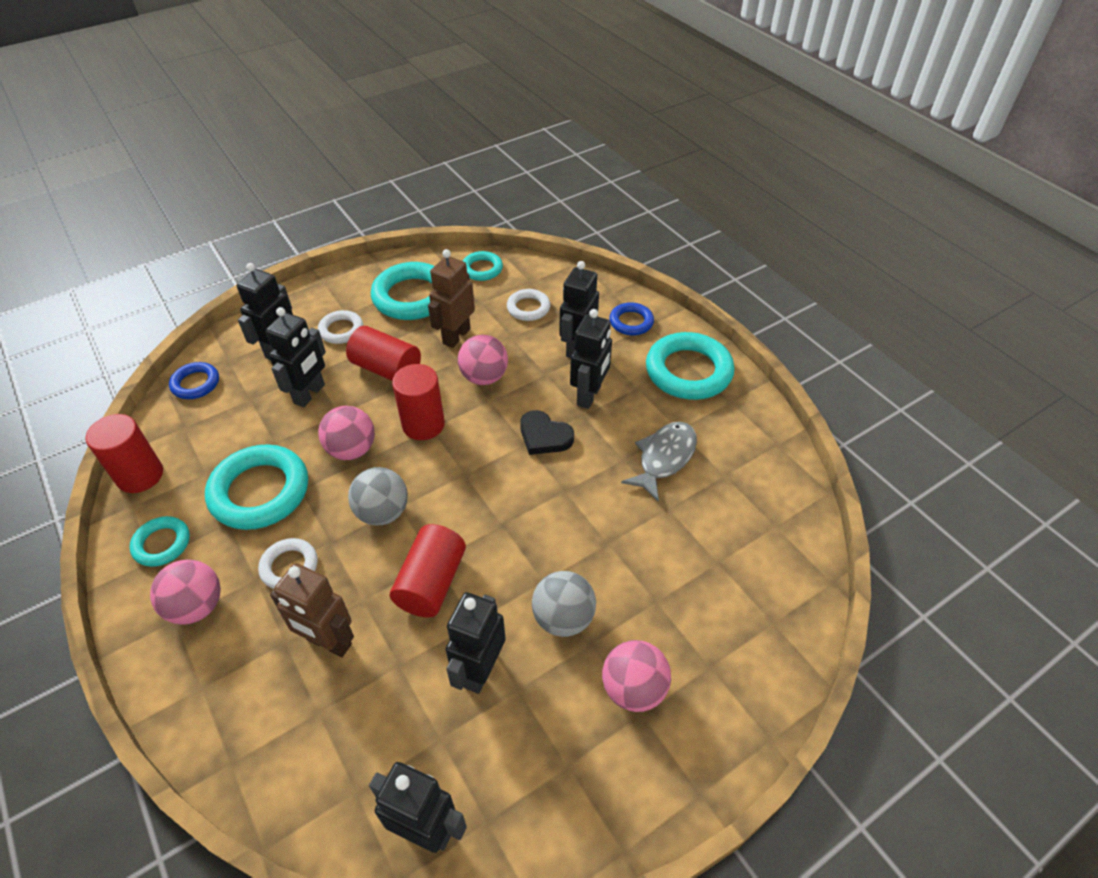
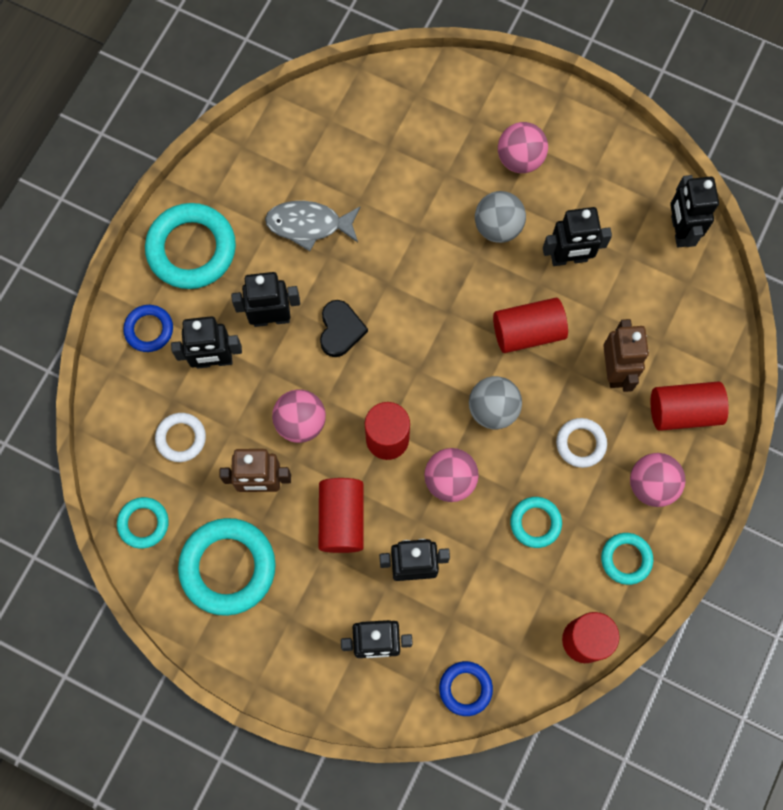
camera: 120 degrees left, 25 degrees up
(231, 685) = (683, 411): none -> red cylinder
(260, 491) = (535, 523): turquoise ring -> turquoise ring, size x0.54
(341, 330) = (316, 603): white ring -> none

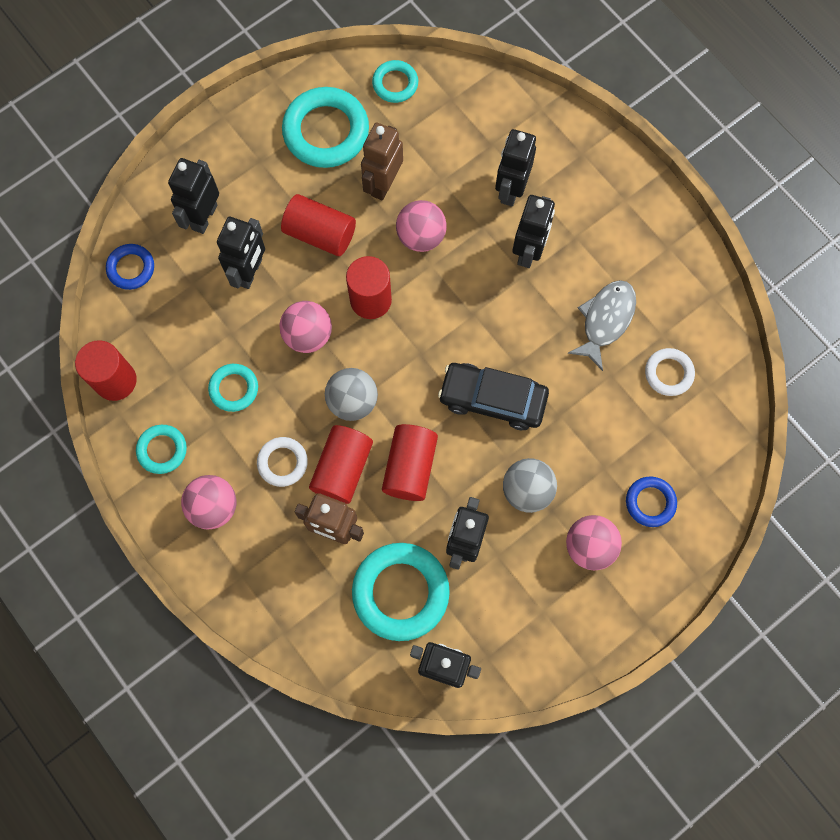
camera: 115 degrees right, 0 degrees up
(149, 329) = (564, 150): blue ring -> blue ring (650, 502)
(181, 438) = (453, 138): white ring -> white ring (668, 373)
(191, 249) = (625, 212): turquoise ring -> turquoise ring (400, 592)
(340, 330) = (490, 304): black heart -> none
(430, 289) = (492, 399): none -> black car
(683, 411) = (265, 572): red cylinder -> red cylinder (342, 469)

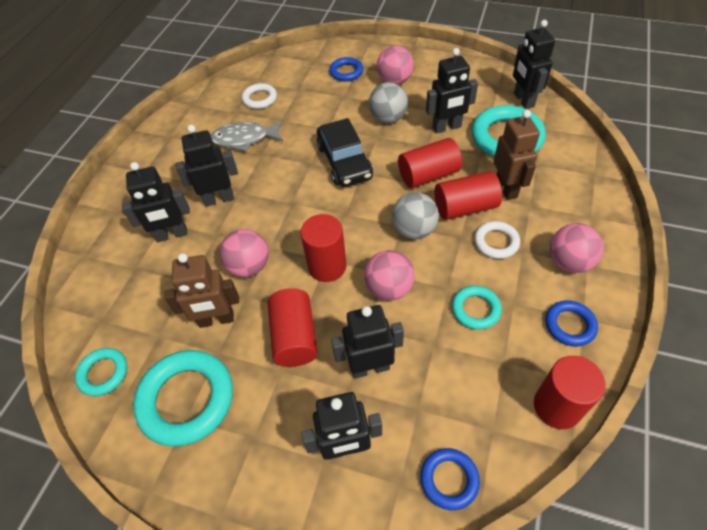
camera: 120 degrees left, 20 degrees down
(162, 450) = (569, 325): turquoise ring -> blue ring

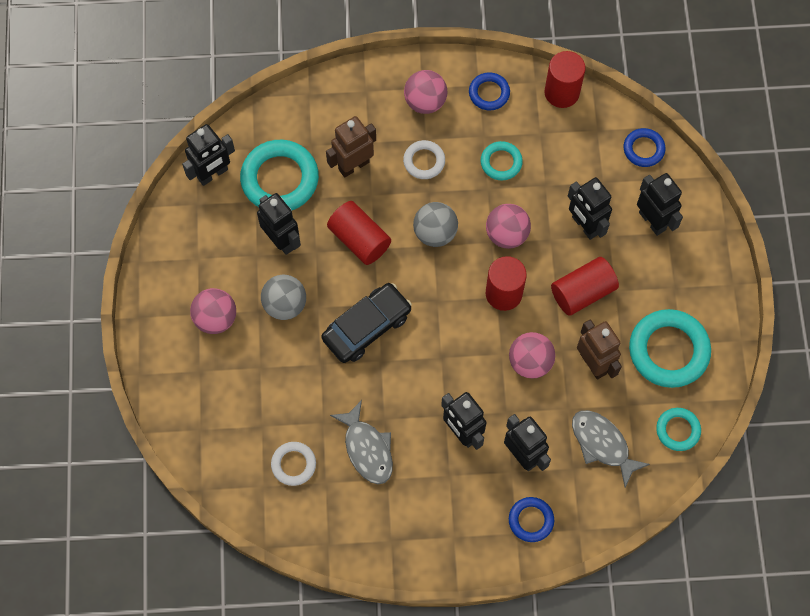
camera: 115 degrees left, 15 degrees up
(138, 299) = (602, 444): none -> grey fish
(346, 72) = (213, 381): blue ring -> blue ring (531, 520)
(465, 207) = (391, 196): red cylinder -> none

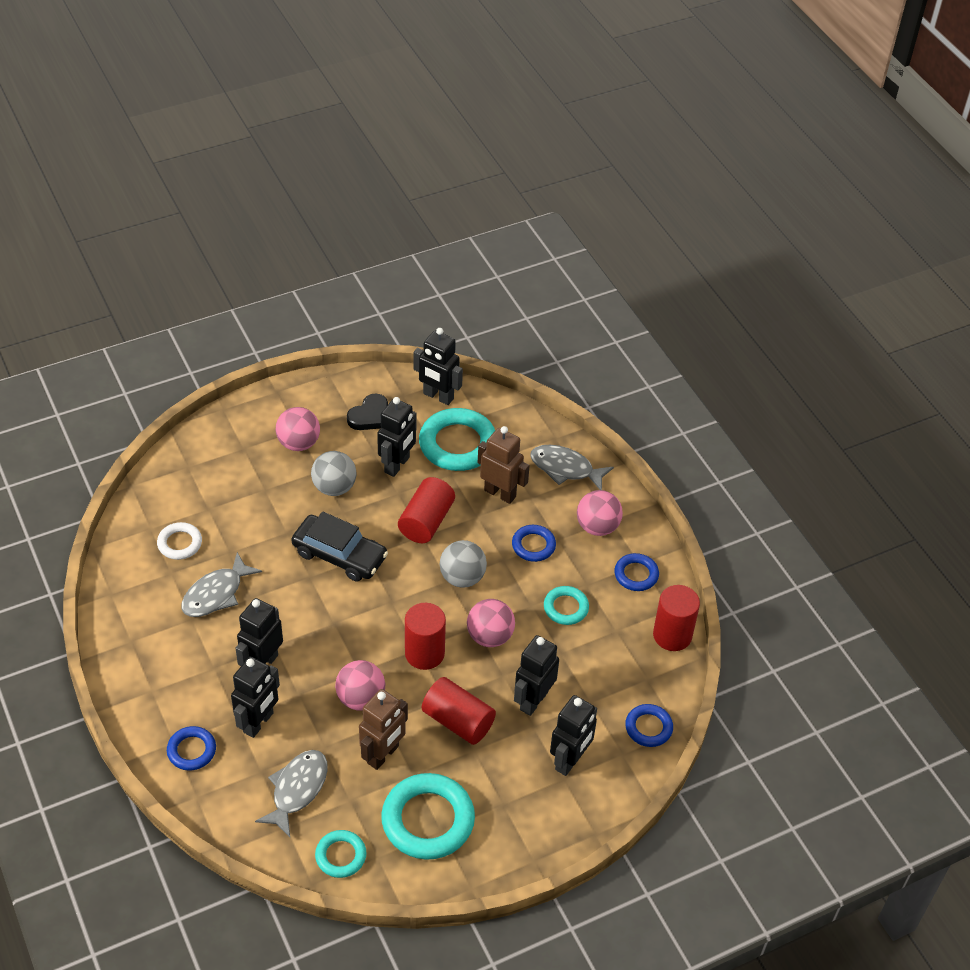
camera: 65 degrees right, 20 degrees down
(210, 243) = (370, 416): none -> black heart
(348, 100) = (565, 468): none -> grey fish
(424, 161) = (533, 545): white ring -> blue ring

